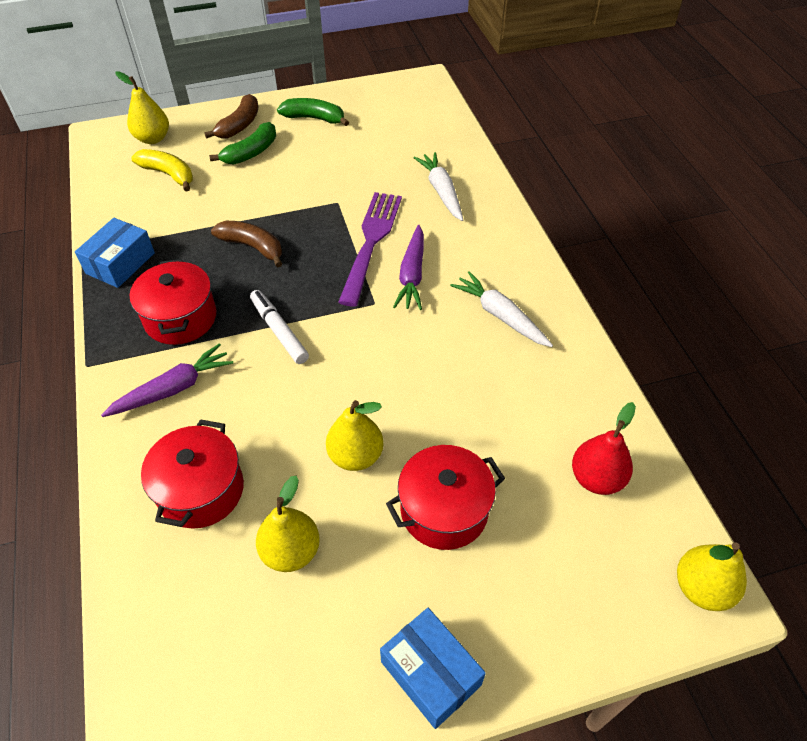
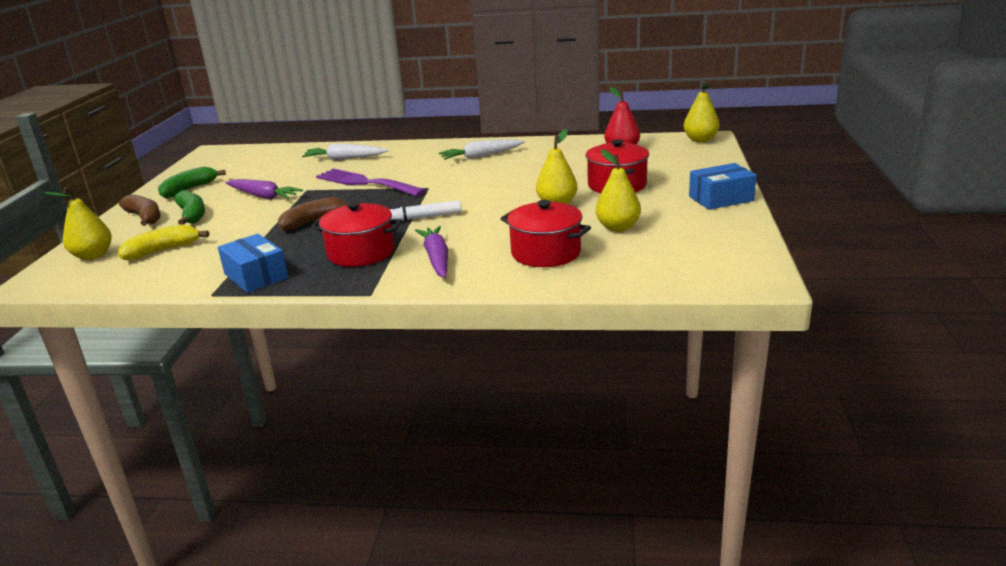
camera: 65 degrees left, 25 degrees down
(412, 275) = (415, 174): purple carrot -> purple carrot (263, 196)

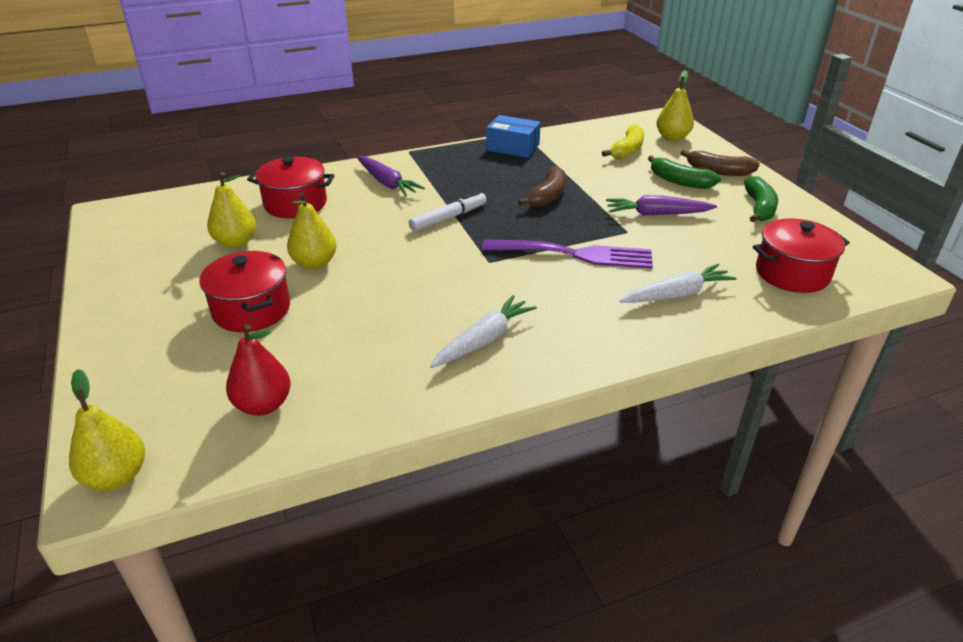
camera: 150 degrees right, 10 degrees up
(361, 253) = (458, 176): red pot -> red pot (792, 273)
(721, 198) = (116, 308): blue box -> none

